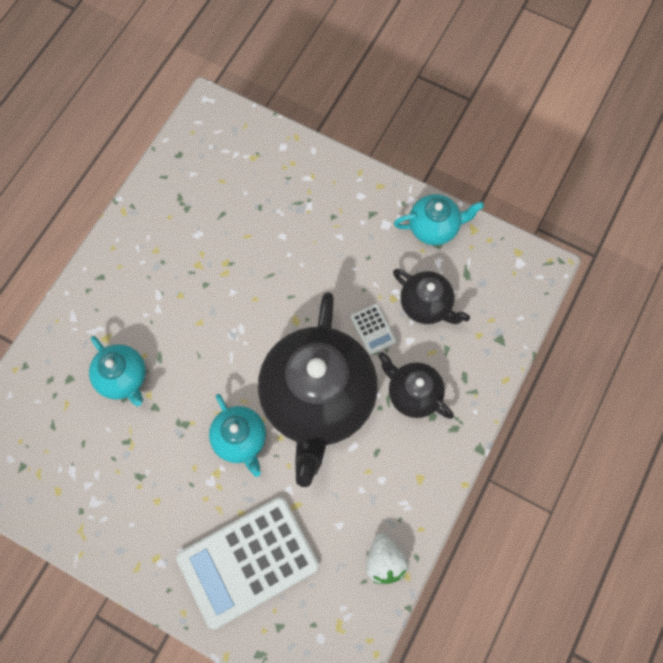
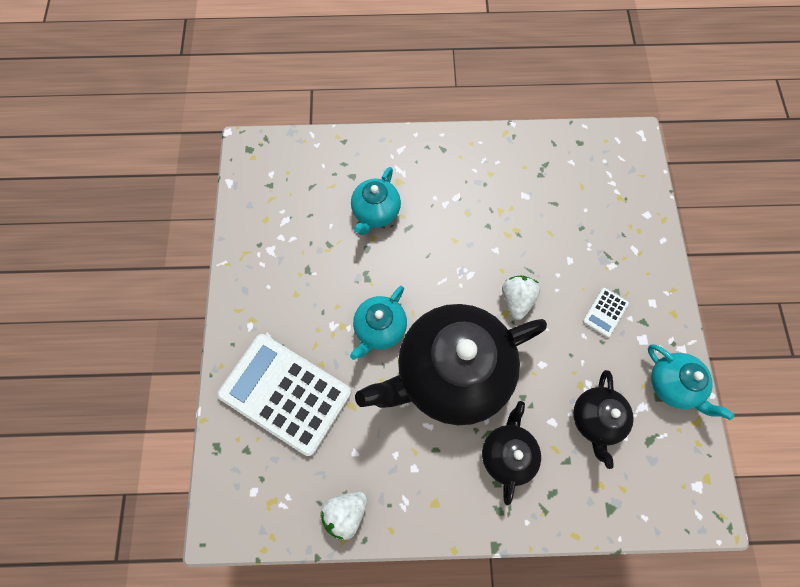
camera: 60 degrees right, 0 degrees up
(289, 303) = (516, 300): none -> white strawberry
(373, 329) = (541, 383): white calculator -> white calculator (605, 312)

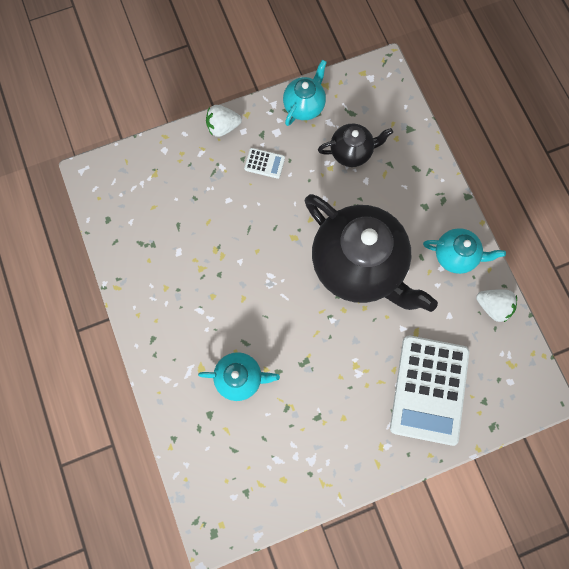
camera: 110 degrees left, 5 degrees up
(380, 328) = (345, 333): turquoise teapot -> turquoise teapot (455, 255)
(507, 453) = (402, 206): black teapot -> none
(516, 300) = (279, 232): white strawberry -> white strawberry (223, 127)

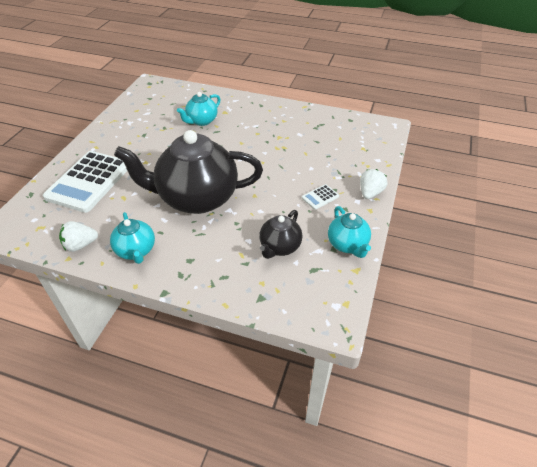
camera: 130 degrees right, 30 degrees down
(429, 389) = (89, 181): white calculator -> white calculator turned 120 degrees counterclockwise
(455, 255) = (136, 251): turquoise teapot -> turquoise teapot turned 75 degrees counterclockwise

